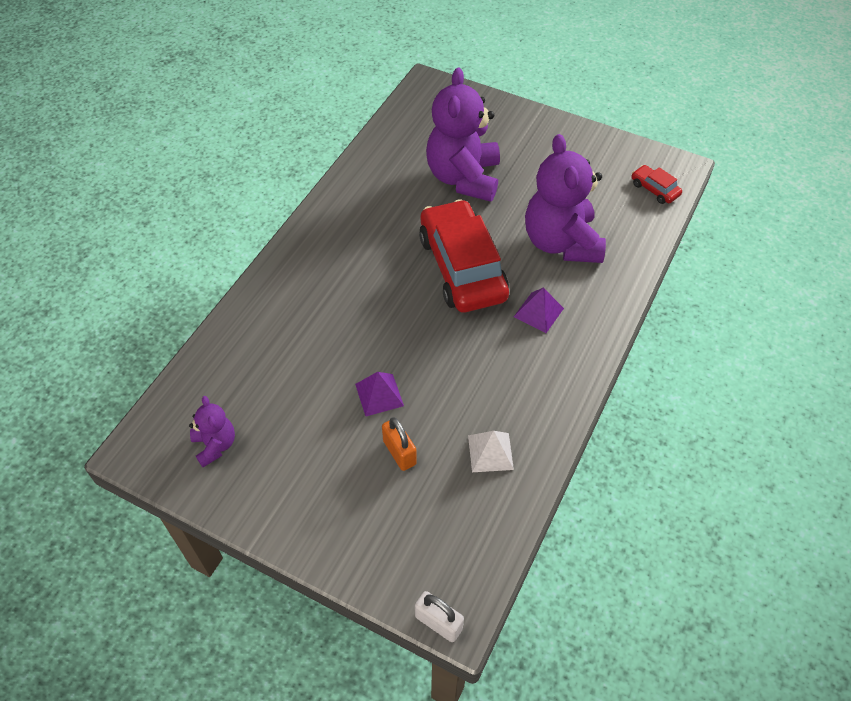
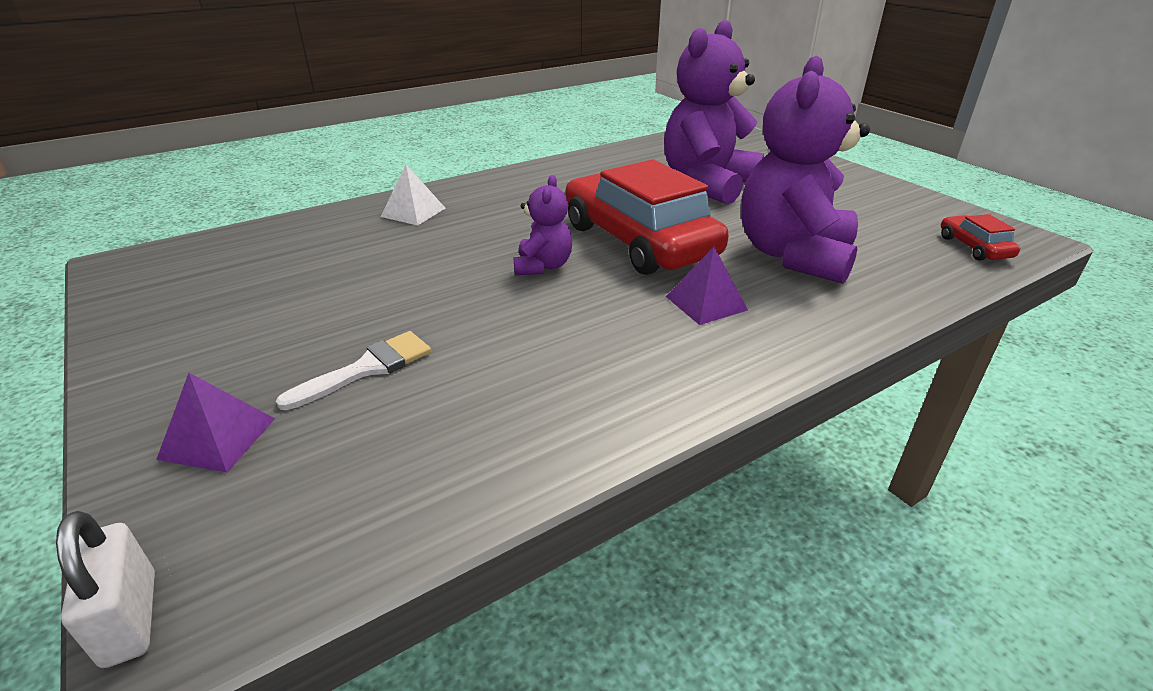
camera: 30 degrees right, 20 degrees down
(215, 445) = (191, 286): purple teddy bear -> purple teddy bear (543, 266)
(379, 394) = (414, 307): purple pyramid -> purple pyramid (218, 438)
(399, 452) = (367, 368): orange padlock -> white brush
(462, 267) = (639, 240): red car -> red car turned 45 degrees counterclockwise
(490, 452) = (488, 418): white pyramid -> white pyramid (413, 212)

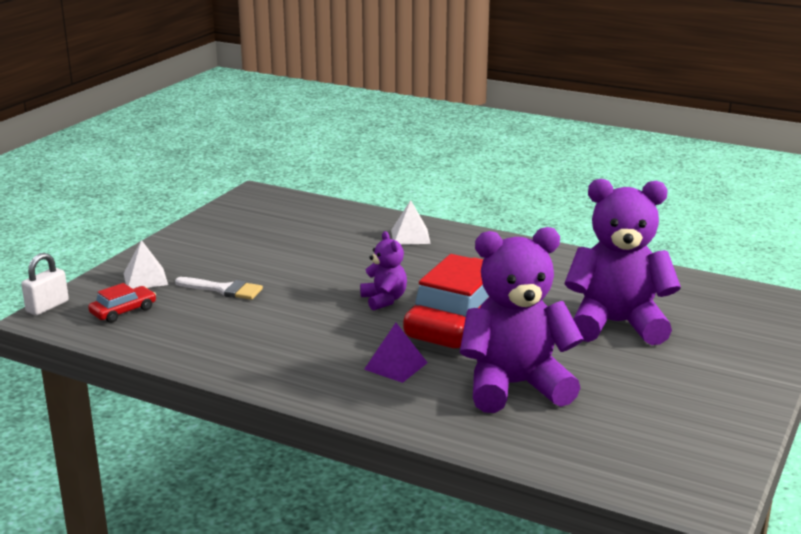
camera: 60 degrees right, 10 degrees down
(218, 438) = (145, 279): purple pyramid -> white pyramid
(543, 266) = (384, 300): purple teddy bear -> purple teddy bear turned 90 degrees counterclockwise
(974, 247) = (644, 471): red car -> red car (123, 311)

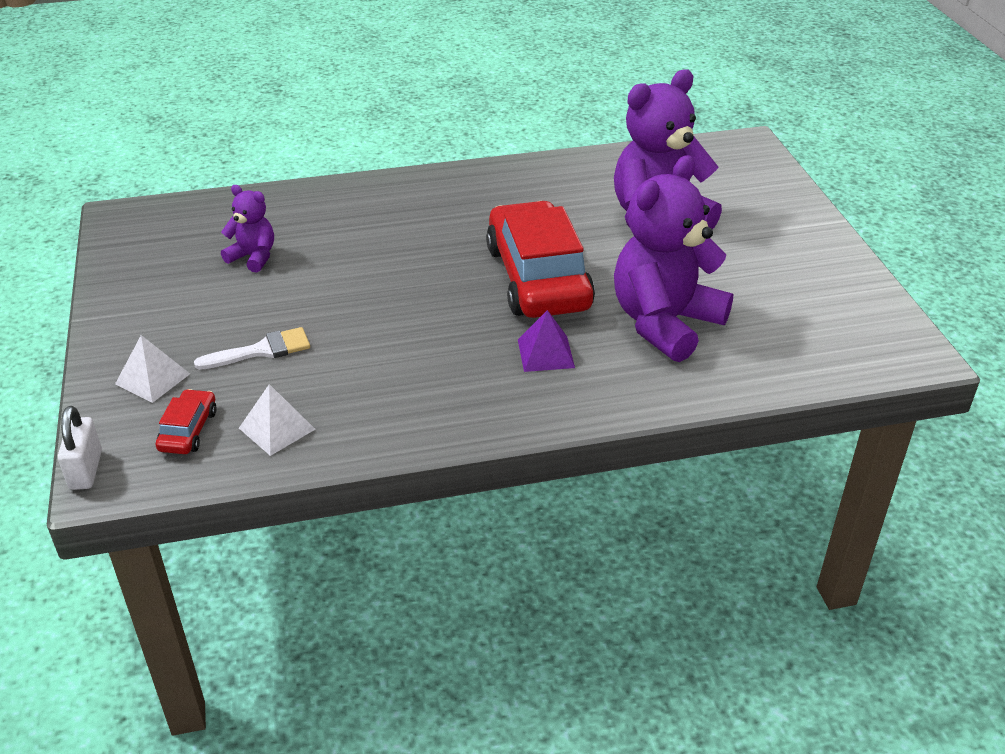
camera: 40 degrees left, 15 degrees up
(384, 300) = (437, 288): purple teddy bear -> purple teddy bear (253, 257)
(410, 236) = (362, 204): white pyramid -> white pyramid (277, 428)

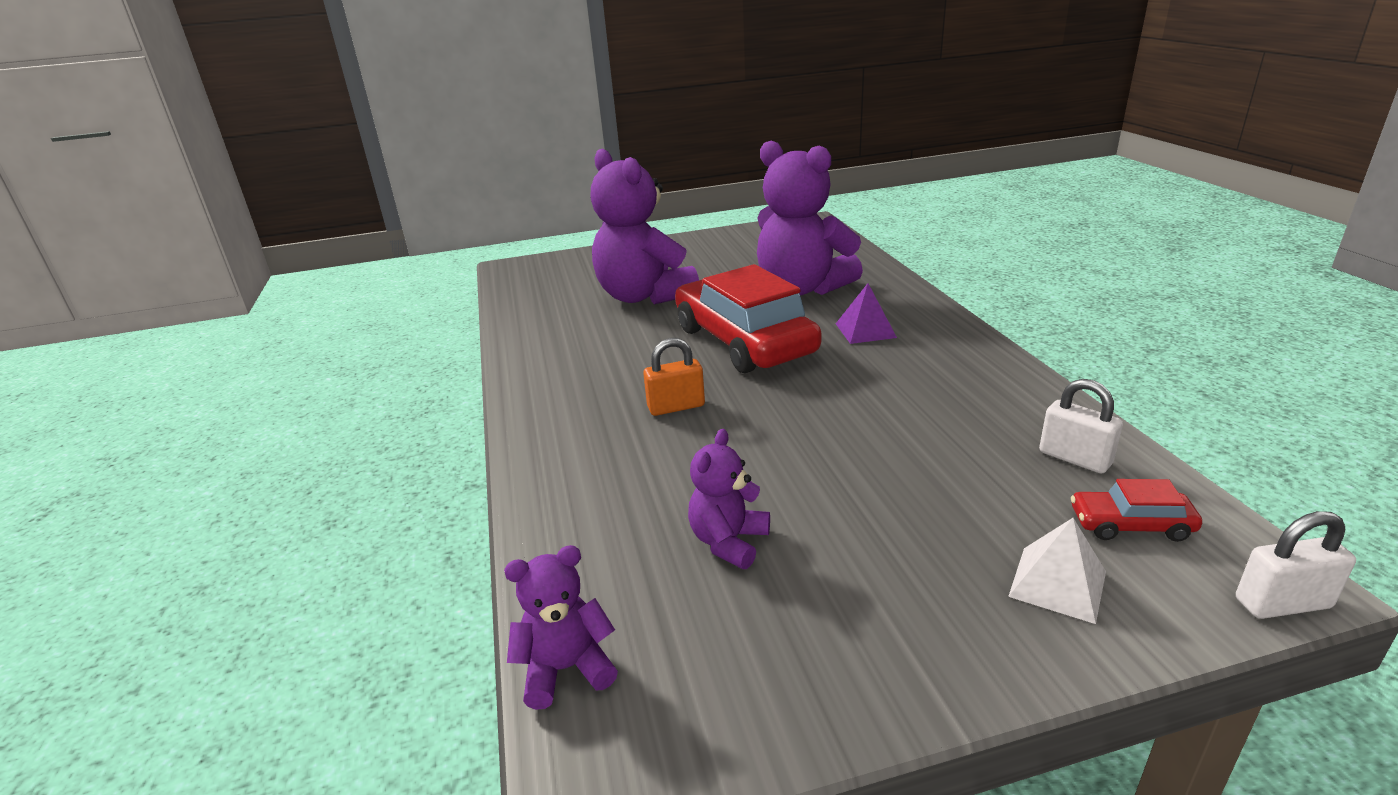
camera: 90 degrees left, 10 degrees down
(181, 207) = (566, 669): none -> purple teddy bear
(262, 350) = (942, 494): white brush -> none
(277, 428) = (1074, 458): white pyramid -> white padlock
(427, 239) = (676, 407): none -> orange padlock
(538, 278) = (744, 341): red car -> red car turned 75 degrees clockwise

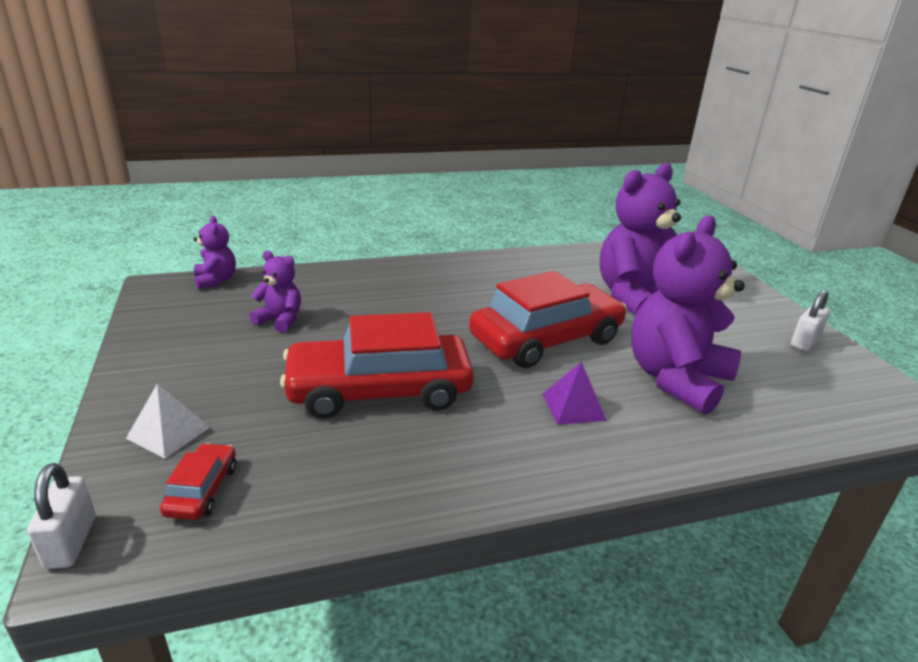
camera: 85 degrees right, 0 degrees up
(676, 407) = (439, 308): orange padlock -> none
(884, 432) = (379, 390): none -> red car
(1074, 458) = (303, 487): white padlock -> white padlock (804, 342)

